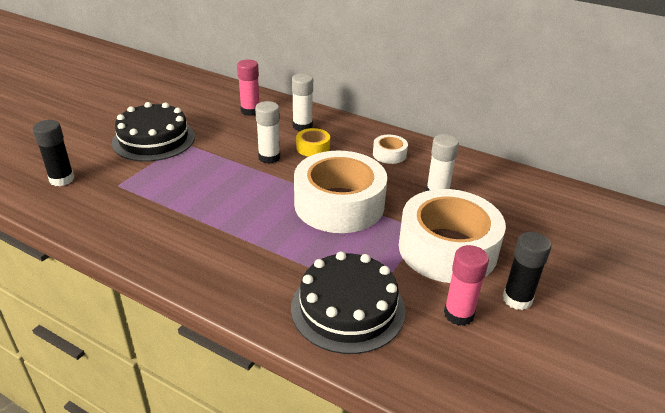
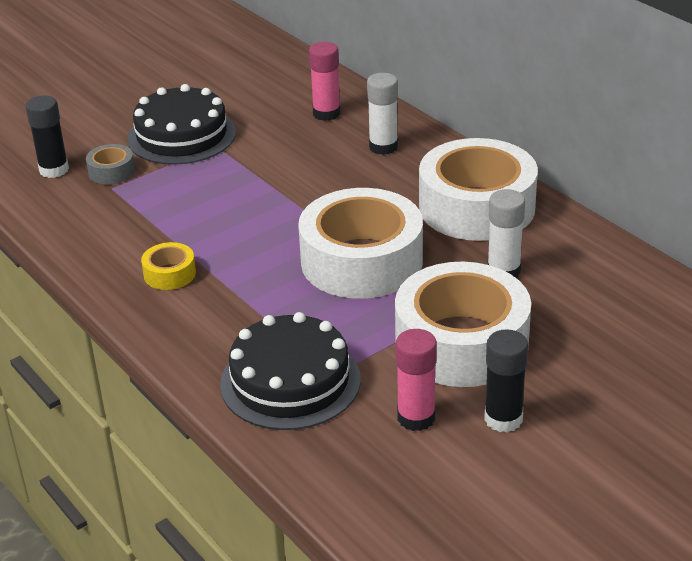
camera: 25 degrees right, 0 degrees up
(111, 173) = (111, 171): none -> grey tape
(269, 157) = (311, 184): white glue stick -> none
(313, 148) = (377, 180): yellow tape -> yellow tape (169, 274)
(389, 154) = (477, 207): white tape -> white tape, size x2.35

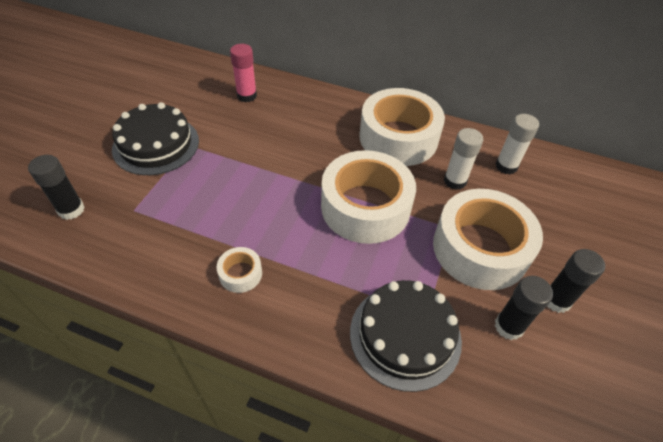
camera: 35 degrees left, 15 degrees up
(111, 171) = (123, 195): grey tape -> none
(169, 274) = (240, 274): yellow tape -> white tape
(383, 147) = (304, 110): white glue stick -> white glue stick (506, 166)
(416, 418) = (508, 326): pink glue stick -> black glue stick

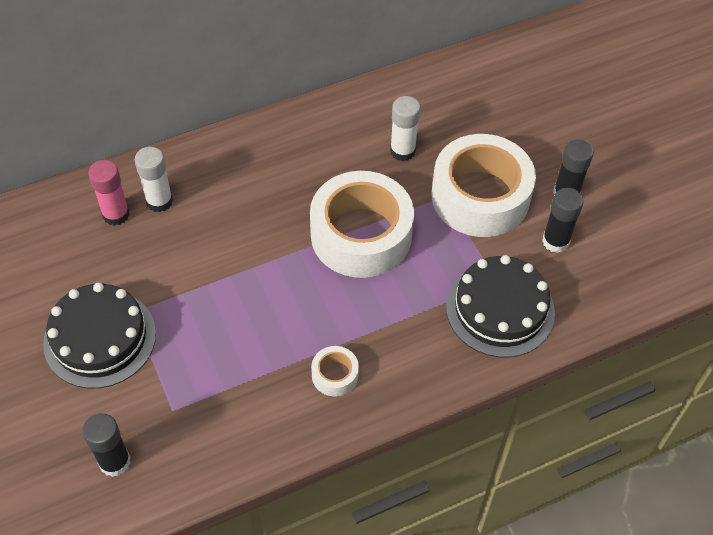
camera: 45 degrees left, 5 degrees up
(398, 138) = (312, 145): white tape -> none
(506, 166) = (426, 103): white glue stick -> white glue stick (159, 201)

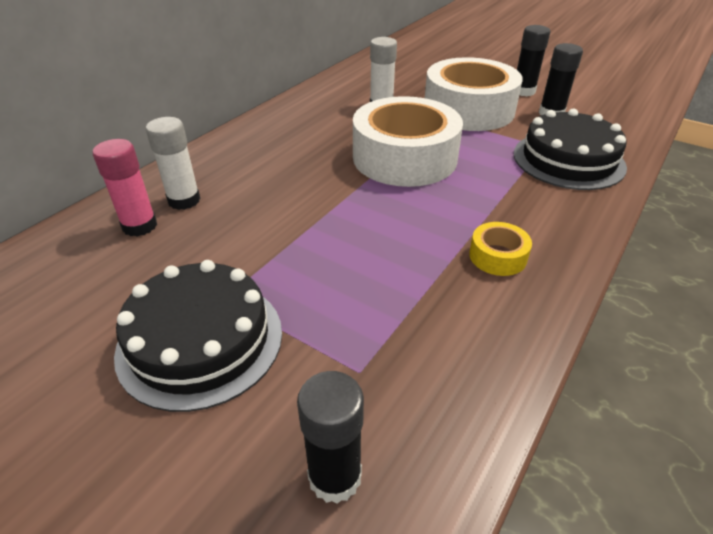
camera: 30 degrees left, 15 degrees down
(335, 375) = (497, 256): white tape -> yellow tape

